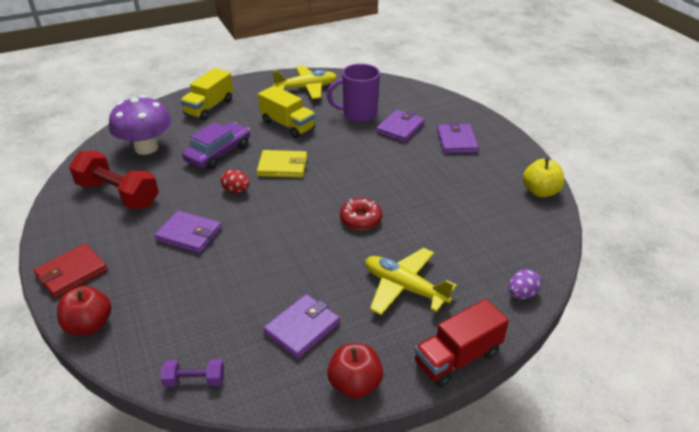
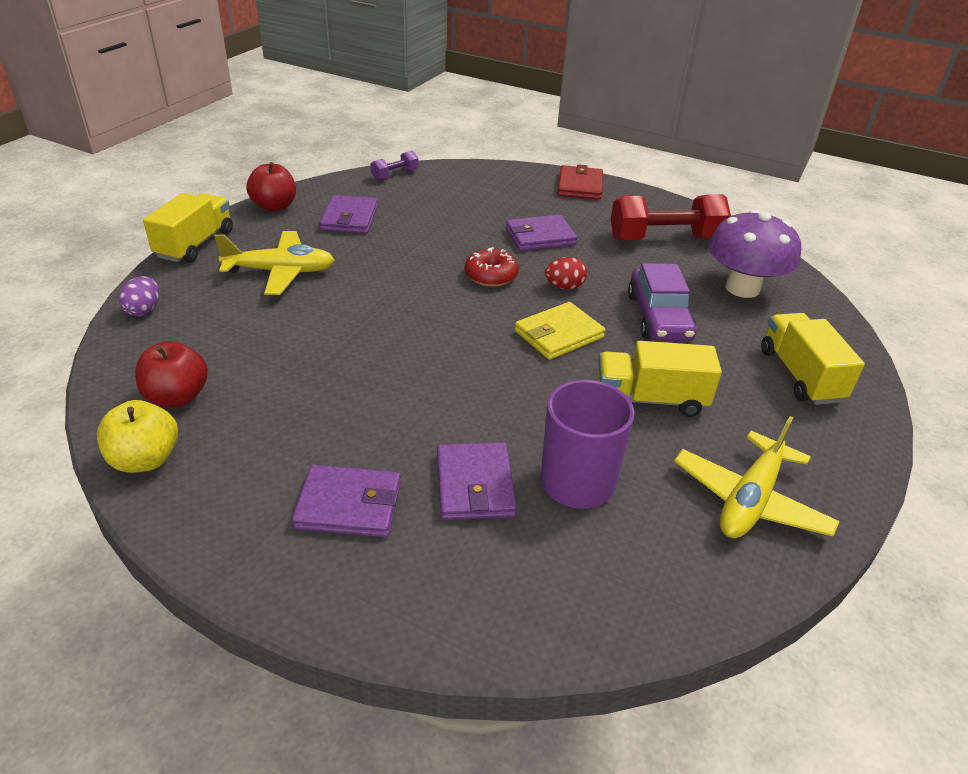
camera: 140 degrees right, 0 degrees up
(89, 325) = (510, 171): red apple -> red apple (177, 397)
(360, 219) = (387, 313): red donut -> red donut (491, 276)
(456, 141) = (349, 505): purple wallet -> purple wallet turned 45 degrees counterclockwise
(457, 358) = (195, 244): red truck -> yellow truck

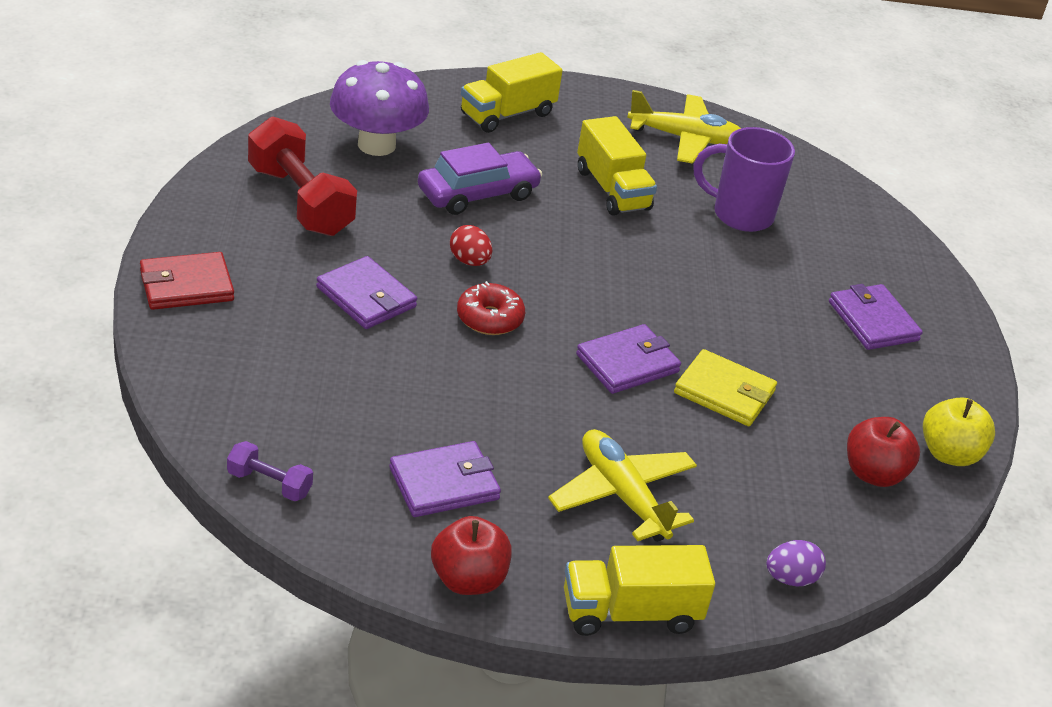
camera: 120 degrees left, 0 degrees up
(475, 485) = (793, 264): purple wallet -> purple wallet (627, 363)
(559, 334) = (561, 252): yellow wallet -> yellow wallet (724, 392)

